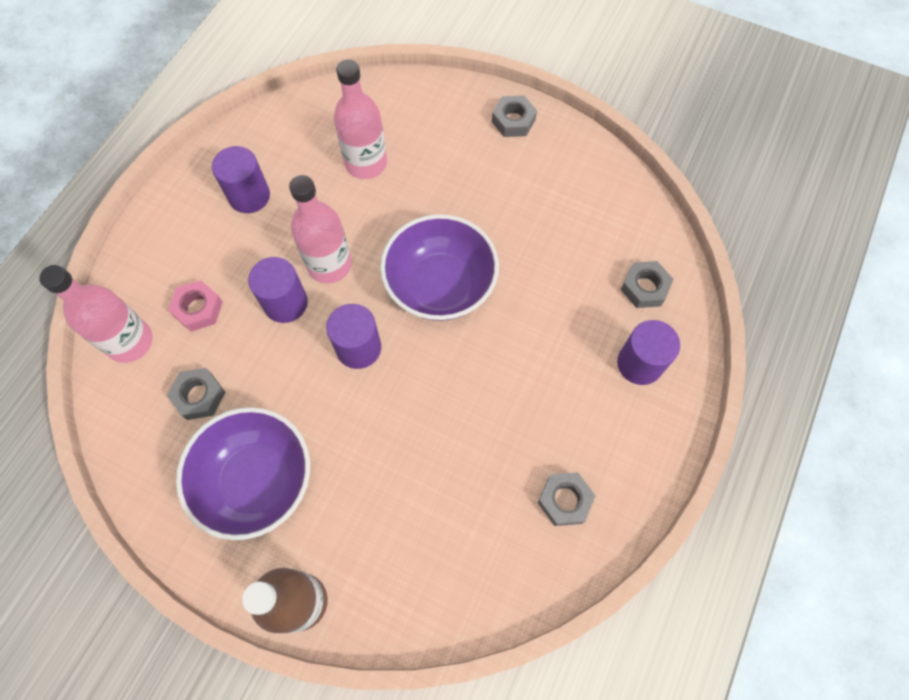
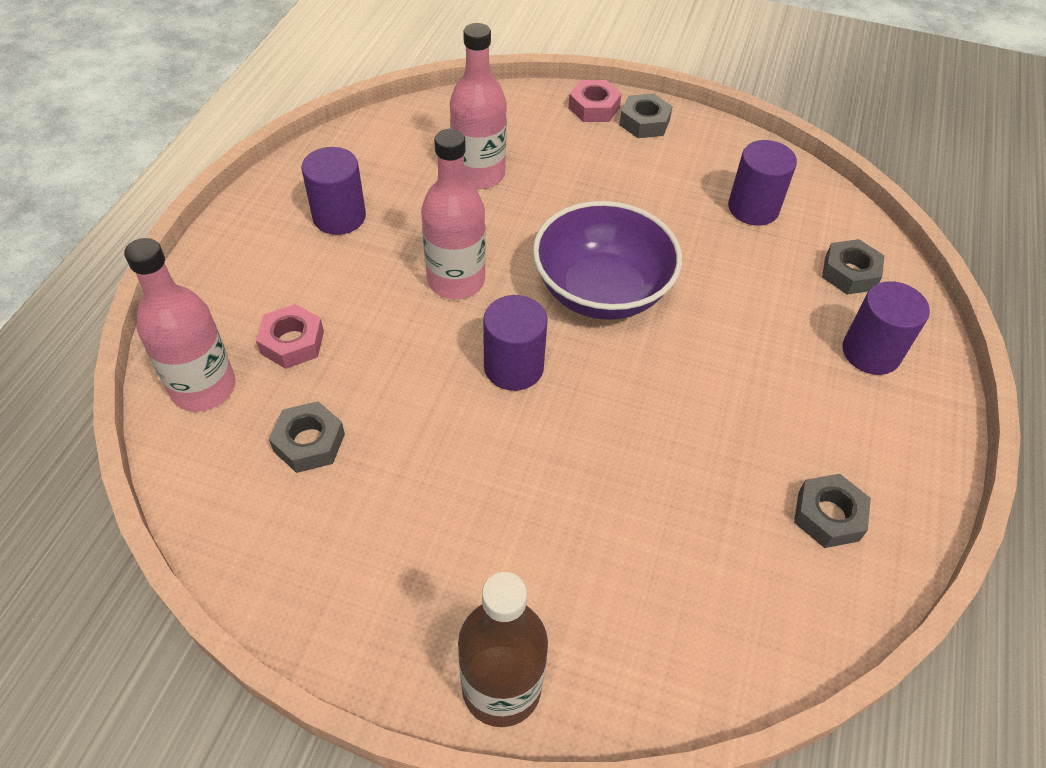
camera: 10 degrees left, 15 degrees down
(257, 480) = (408, 537): purple bowl -> none
(285, 303) = (407, 326): purple cylinder -> purple cylinder (753, 208)
(474, 102) = (593, 107): none -> pink nut

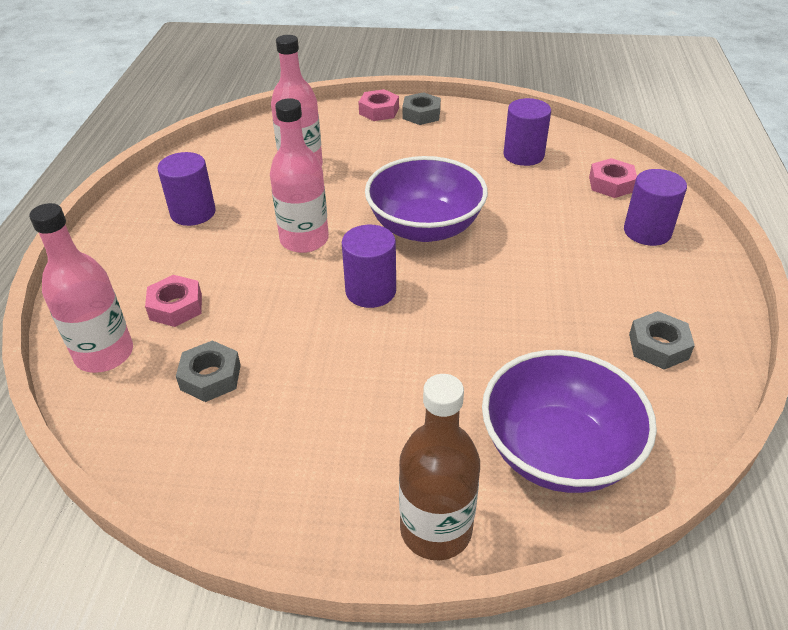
camera: 10 degrees left, 10 degrees down
(665, 625) = (558, 451): none -> purple bowl
(849, 273) = (611, 184): grey nut -> pink nut

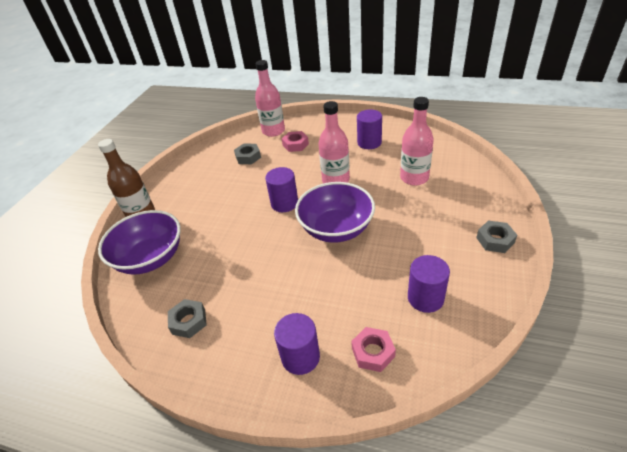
camera: 105 degrees right, 0 degrees up
(379, 111) = (498, 216): pink nut -> none

